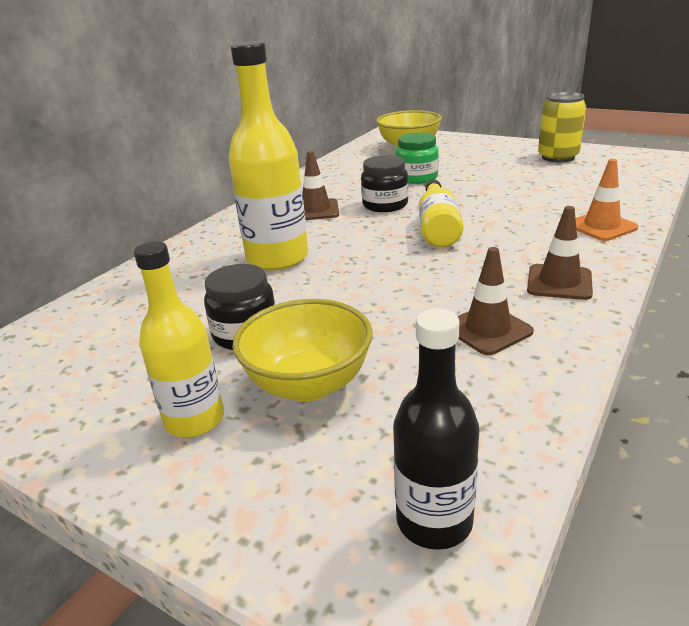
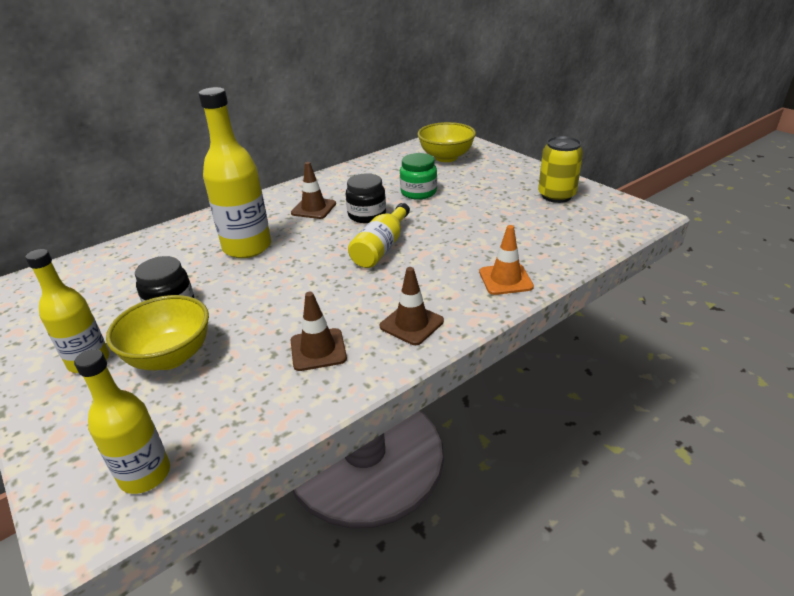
camera: 20 degrees right, 5 degrees up
(434, 521) = (145, 474): black bottle -> yellow bottle

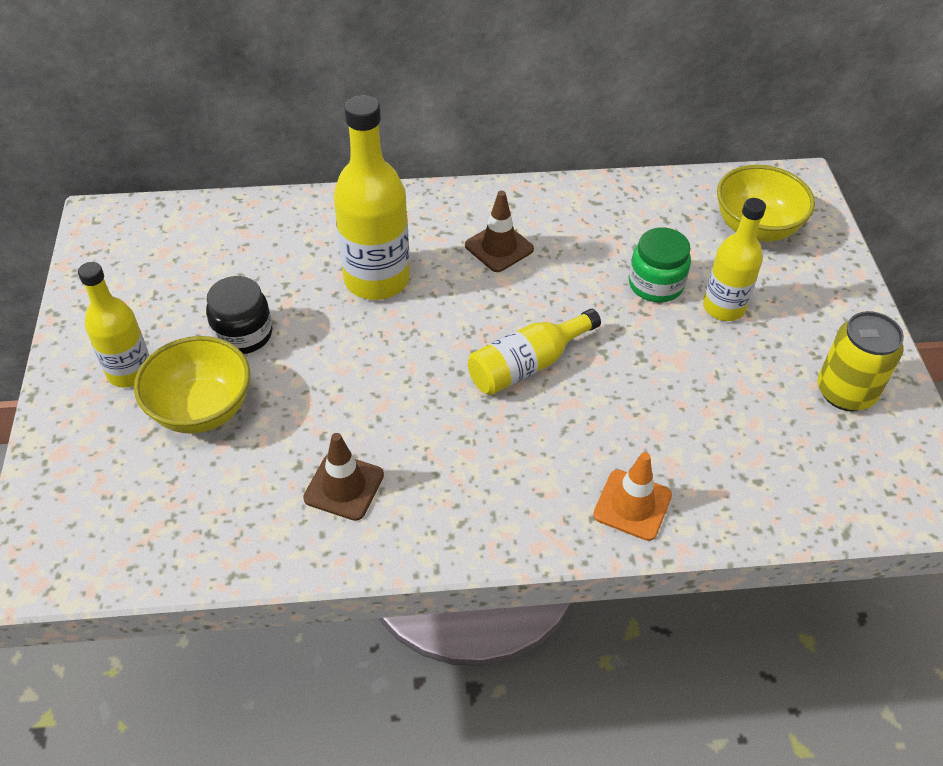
camera: 30 degrees right, 15 degrees up
(145, 474) = (103, 545): yellow bottle -> yellow bottle (723, 307)
(367, 215) = (554, 295): black jar -> none
(411, 324) = (466, 509): brown traffic cone -> none

